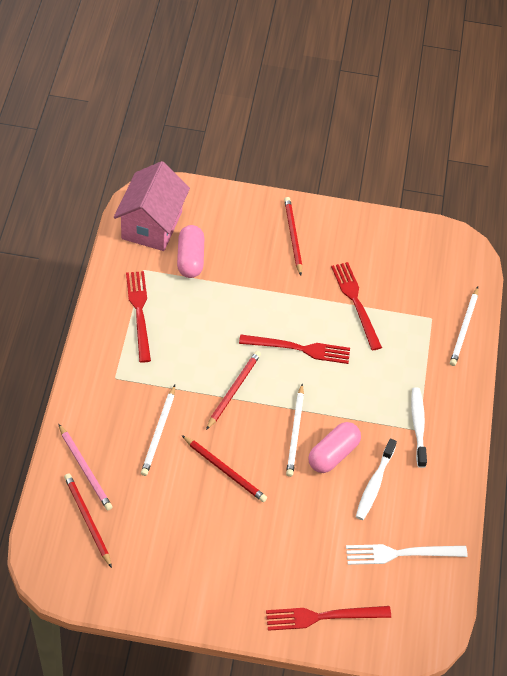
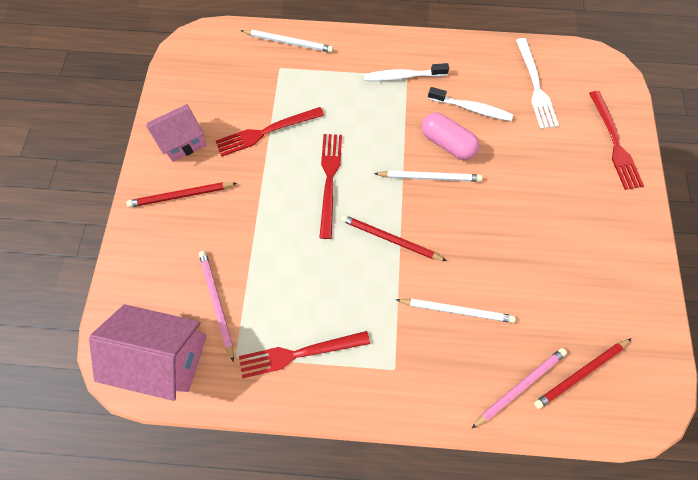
camera: 90 degrees left, 15 degrees up
(190, 259) = (217, 303): pink capsule -> pink pencil
(224, 470) = (487, 239): red pencil -> none
(348, 239) = (183, 142): none -> pink house

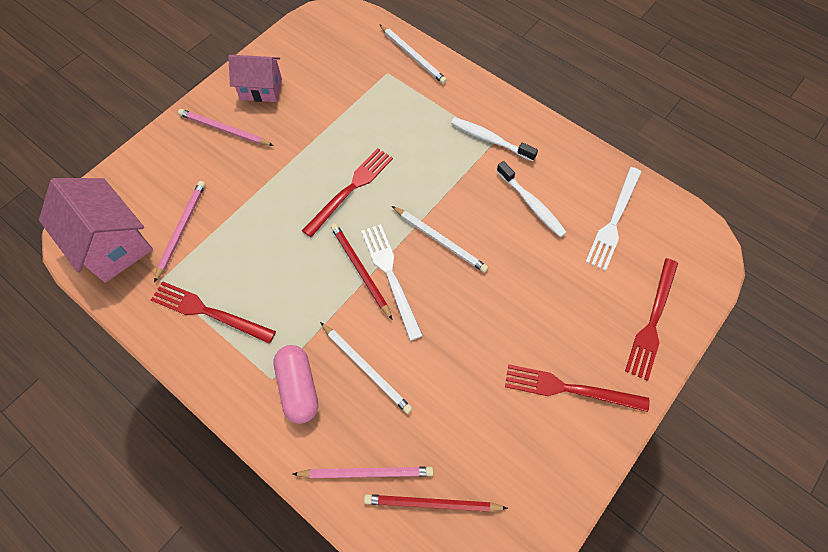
camera: 35 degrees right, 5 degrees down
(181, 195) = (224, 130): red pencil -> pink pencil
(266, 132) = (332, 119): red fork -> red fork (569, 389)
(416, 228) = (390, 276): none -> white fork
(447, 143) = (481, 221): pink capsule -> pink capsule (298, 387)

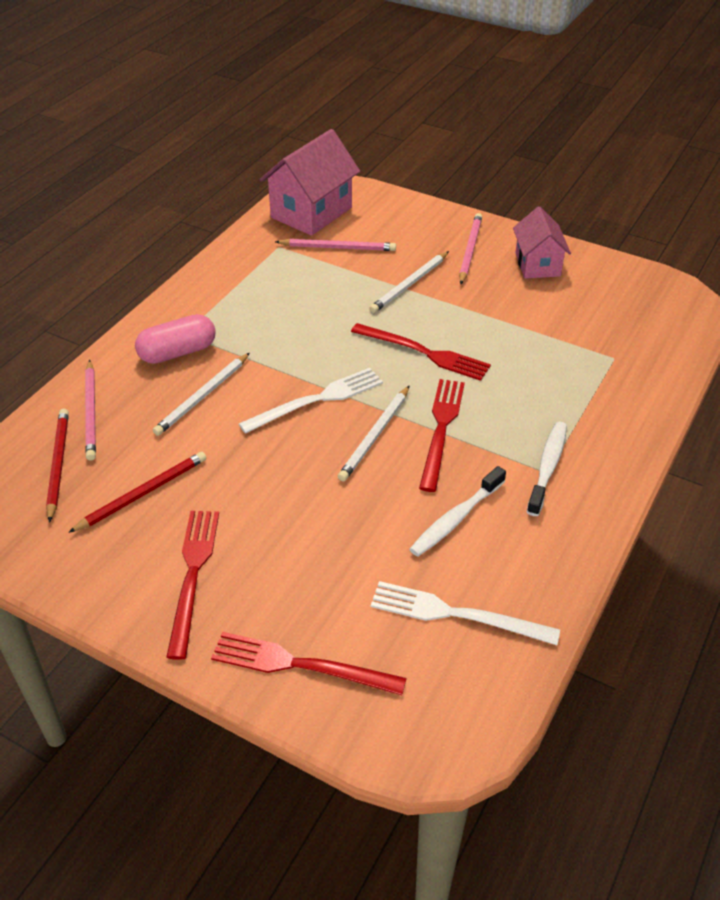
camera: 80 degrees right, 20 degrees down
(209, 312) = (251, 282): red fork -> red fork (441, 429)
(360, 270) = (319, 375): red pencil -> red pencil (142, 494)
(412, 56) = (656, 377): white pencil -> white pencil (410, 284)

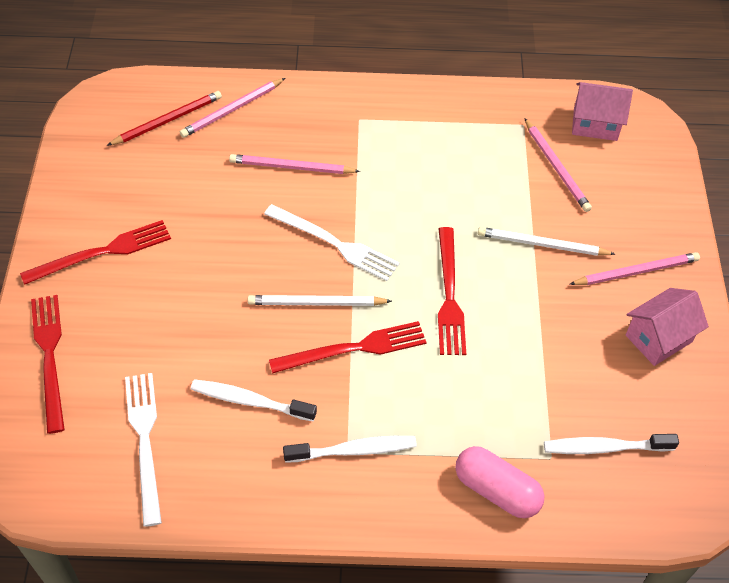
camera: 60 degrees right, 10 degrees up
(142, 494) = (165, 183): red pencil -> none
(177, 352) = (333, 126): pink capsule -> pink capsule (496, 490)
(203, 396) = (292, 167): white pencil -> pink pencil
(311, 212) = (595, 124): pink house -> pink house, size x0.64
(619, 328) = (604, 447): none -> white toothbrush

